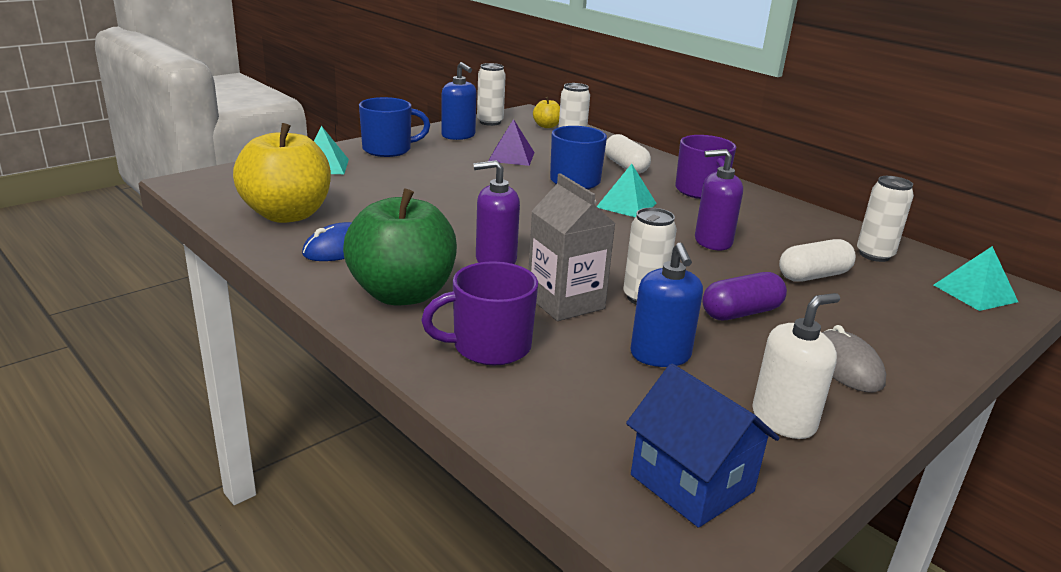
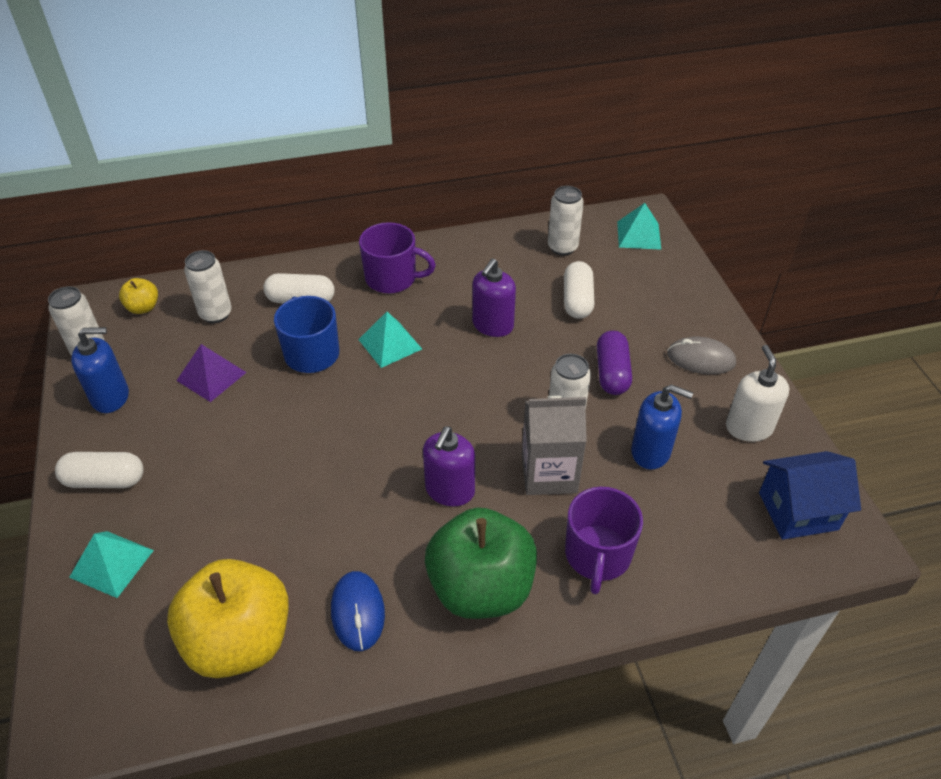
camera: 60 degrees left, 20 degrees up
(388, 149) = (105, 480): blue mug -> white capsule

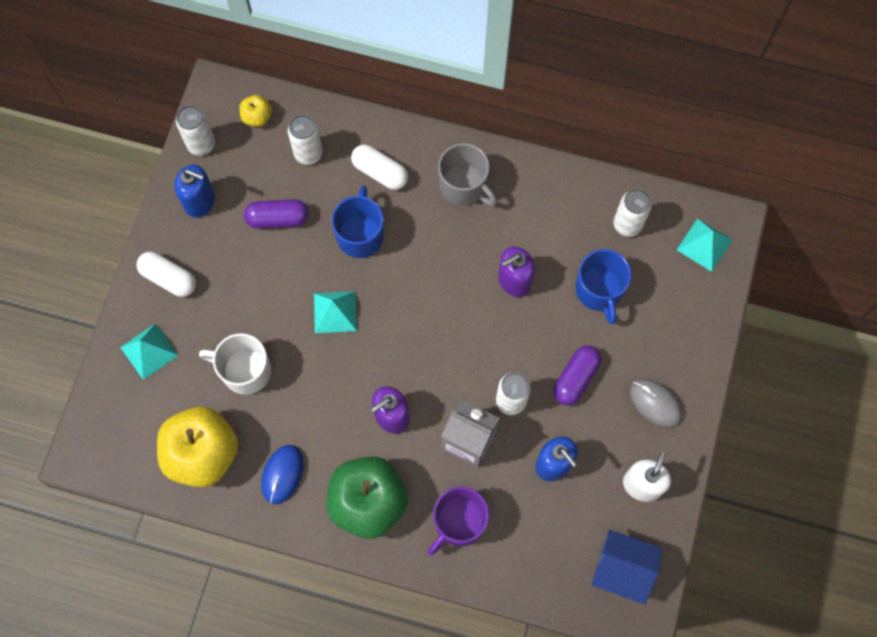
camera: 30 degrees right, 25 degrees up
(211, 376) = (278, 218): purple pyramid -> purple capsule
(248, 527) = (244, 370): none -> white mug
(390, 344) = (424, 257): turquoise pyramid -> turquoise pyramid (335, 312)
(392, 278) = (464, 186): purple mug -> grey mug
(577, 300) = (599, 290): white capsule -> blue mug

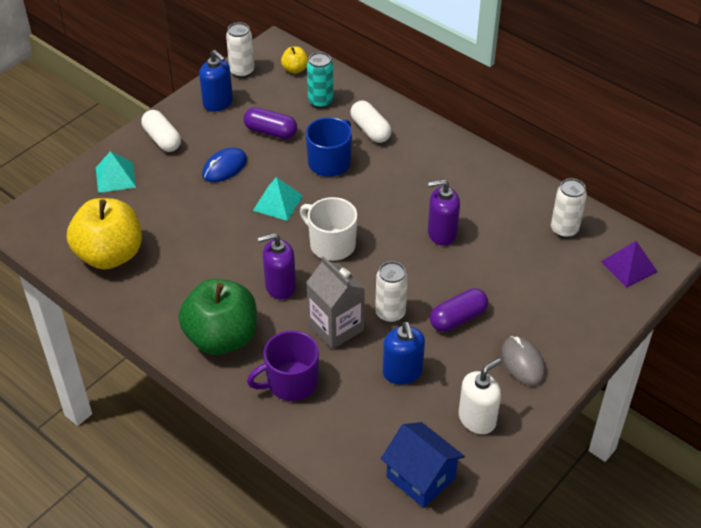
camera: 25 degrees right, 25 degrees down
(244, 370) = (180, 214): white mug -> white mug (331, 244)
(282, 474) = (163, 292): blue mouse -> blue mouse (224, 167)
(308, 153) = (320, 101): white can -> turquoise can
(464, 186) = (435, 160): grey mug -> none
(599, 290) = (514, 265): blue mug -> none
(704, 245) = (629, 266): turquoise pyramid -> purple pyramid

